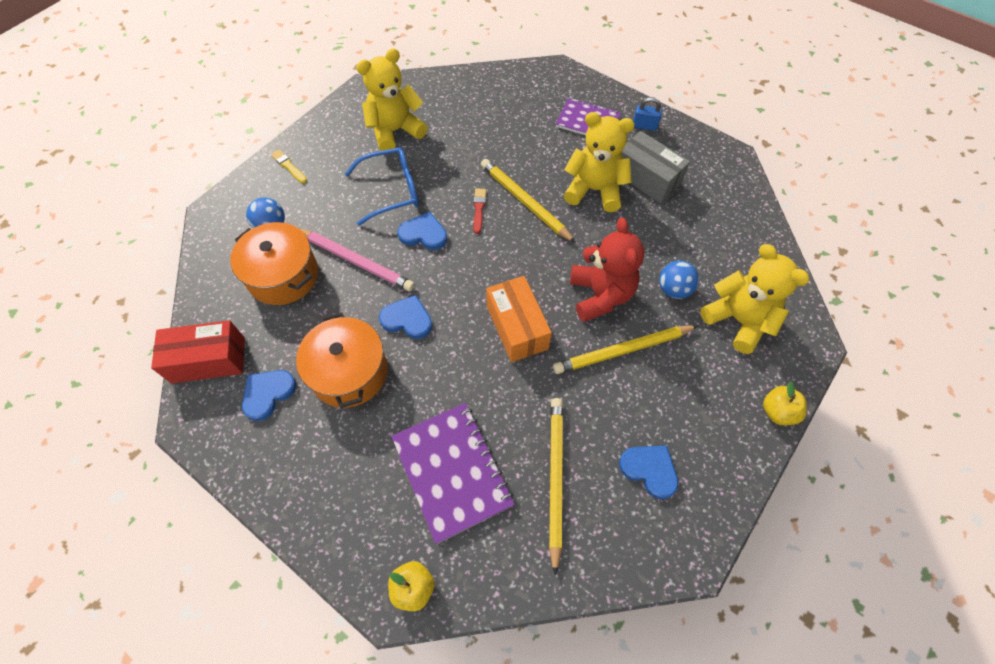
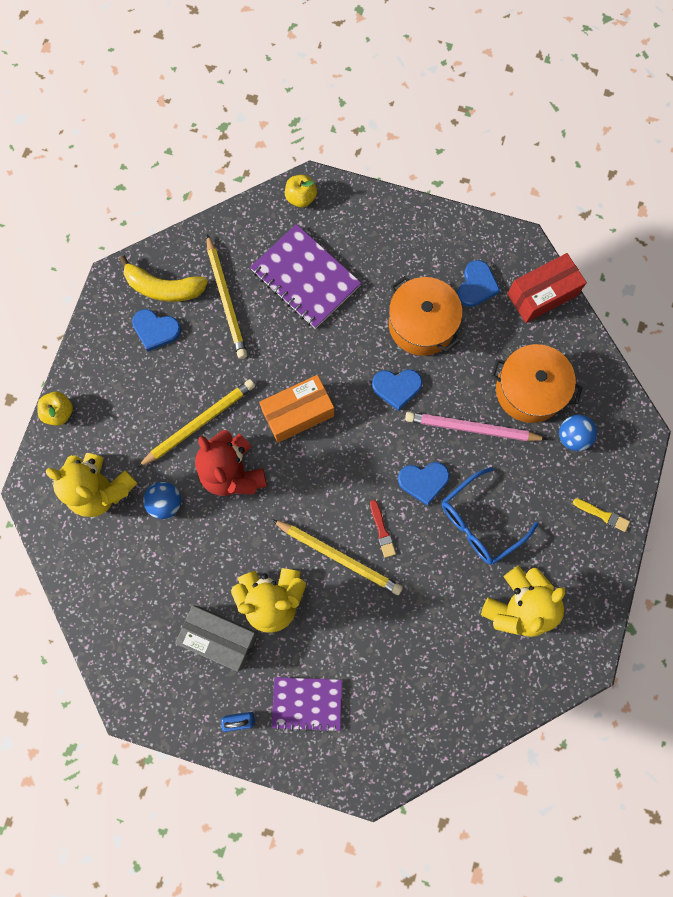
camera: 160 degrees right, 15 degrees up
(517, 327) = (298, 413): orange box -> orange box turned 75 degrees counterclockwise
(628, 521) = (164, 288): none -> yellow banana

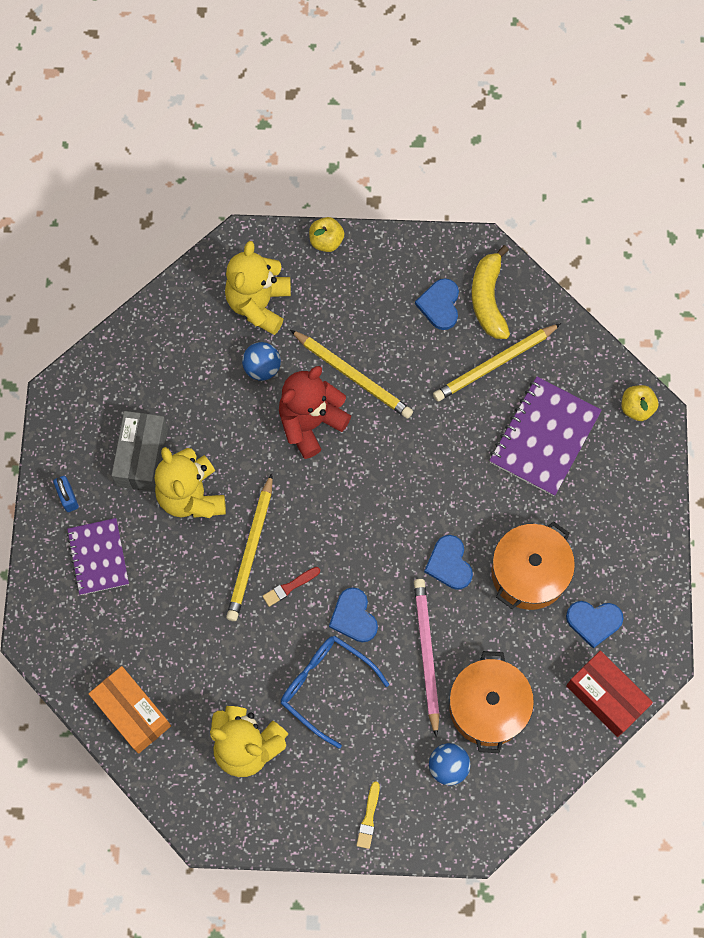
camera: 75 degrees right, 5 degrees down
(298, 413) = (391, 470): orange box -> orange box (132, 712)

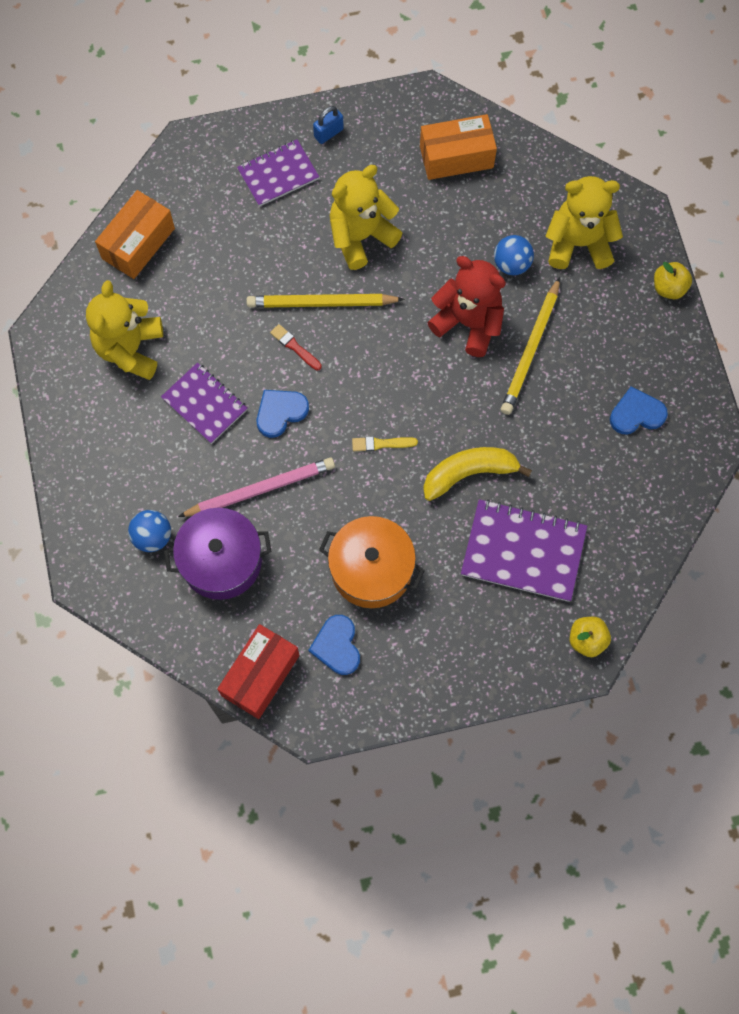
camera: 75 degrees right, 0 degrees up
(133, 385) = (456, 157): none -> orange box
(142, 457) = (387, 184): grey box -> none
(325, 686) = (204, 404): blue glasses -> purple notebook
(369, 817) = (86, 475): yellow brush -> yellow brush (381, 444)
(449, 564) = (359, 489): blue heart -> none
(488, 299) = (660, 460): yellow banana -> yellow banana (469, 473)
(488, 707) = (221, 561): orange pot -> purple pot
(495, 364) = (589, 483): yellow pencil -> none

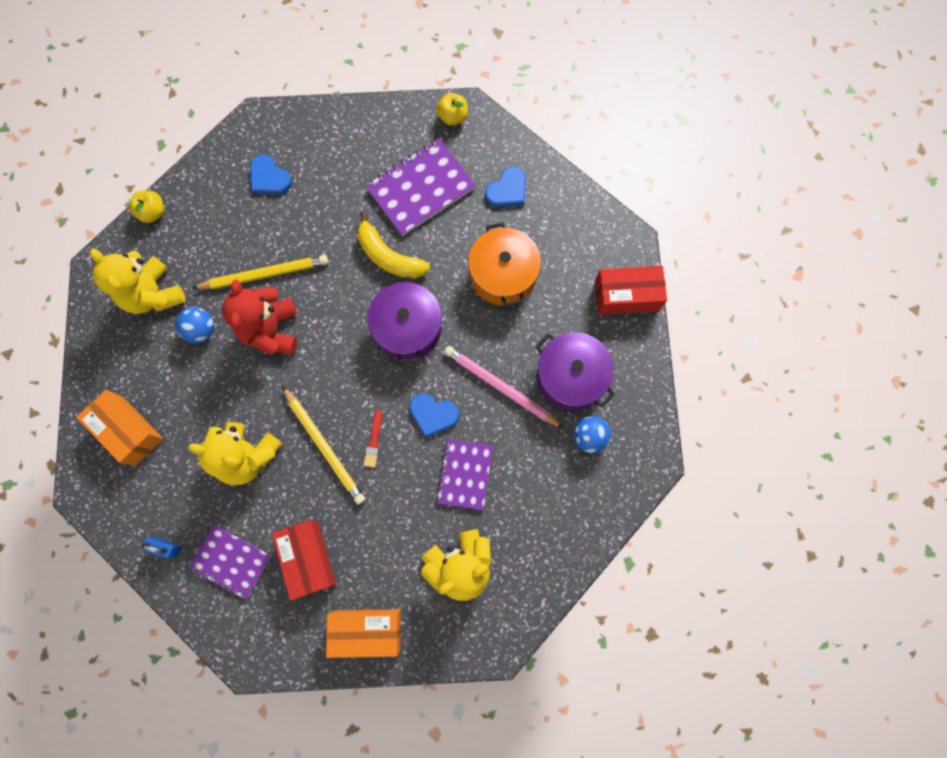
camera: 125 degrees left, 5 degrees up
(233, 233) = (308, 558): none -> red box
(337, 646) = (570, 261): blue heart -> blue heart (507, 190)
(381, 444) = (407, 328): yellow brush -> purple pot
(523, 551) = (420, 189): purple notebook -> purple notebook turned 75 degrees clockwise

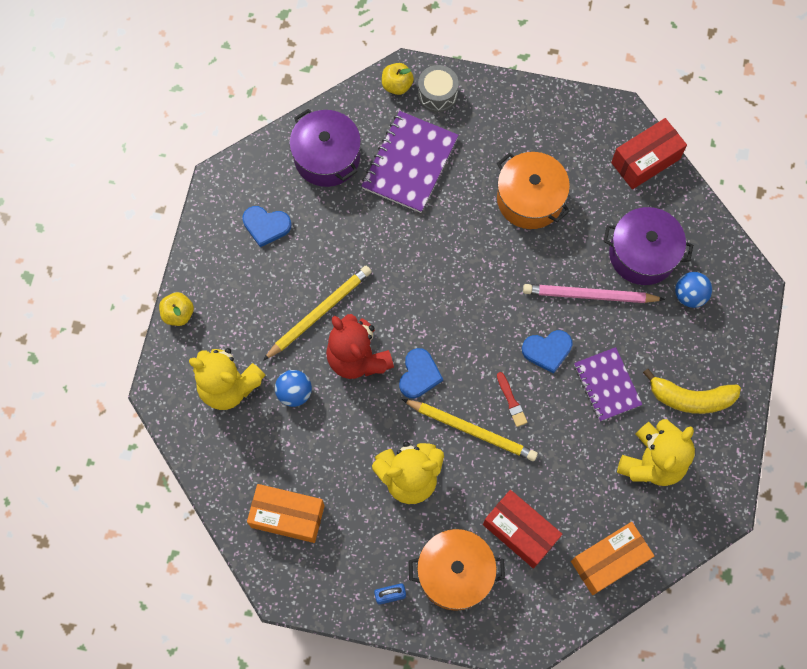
camera: 30 degrees left, 5 degrees down
(231, 561) = (455, 573): purple notebook -> orange pot
(389, 256) = (420, 237): yellow banana -> yellow banana (690, 398)
(407, 328) = (477, 289): purple pot -> purple pot (327, 157)
(482, 142) = (437, 94): none -> grey drum
(507, 190) = (487, 124): blue heart -> blue heart (419, 375)

